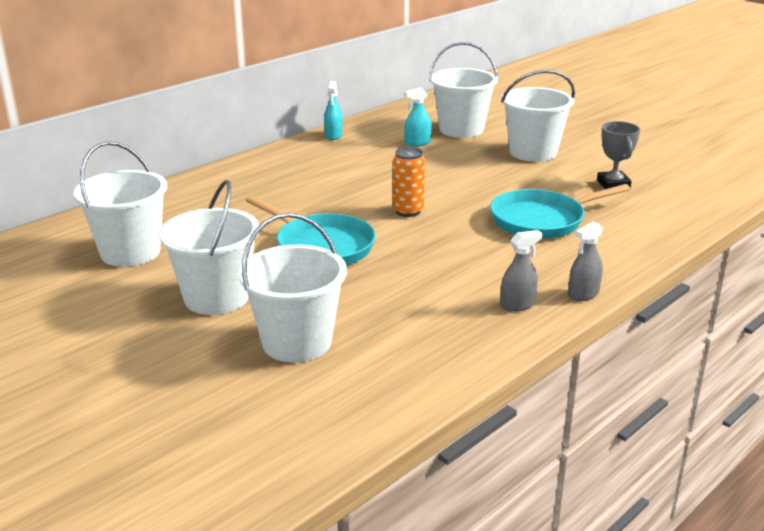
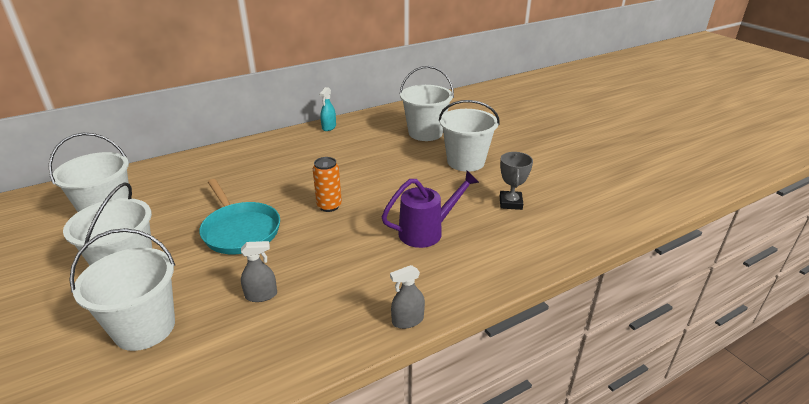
camera: 15 degrees right, 5 degrees up
(417, 143) = (384, 141): turquoise spray bottle -> none
(517, 304) = (344, 322): grey spray bottle -> grey spray bottle (261, 295)
(541, 220) = (427, 232): turquoise pan -> purple watering can

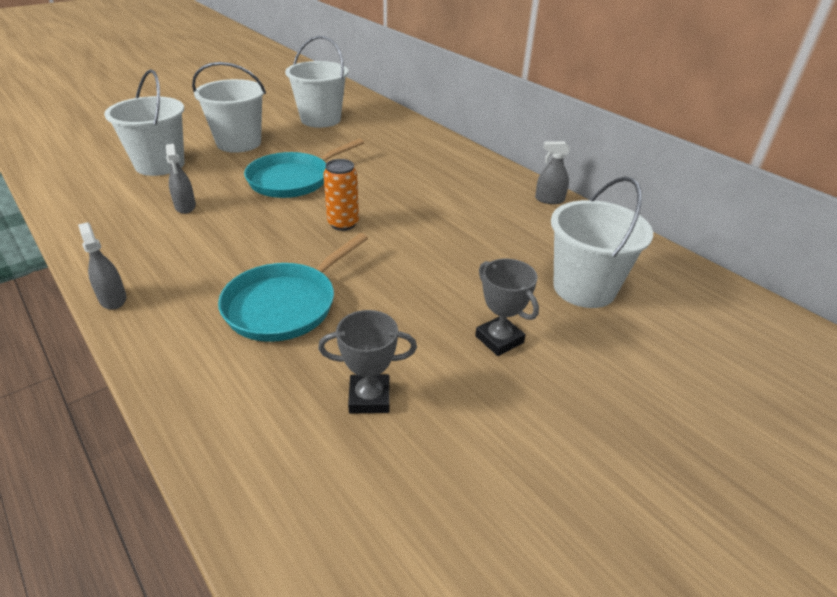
camera: 80 degrees right, 5 degrees up
(329, 127) = (549, 199): turquoise spray bottle -> grey spray bottle
(427, 232) = (285, 305): purple watering can -> turquoise pan
(465, 162) = (499, 339): white bucket -> grey trophy

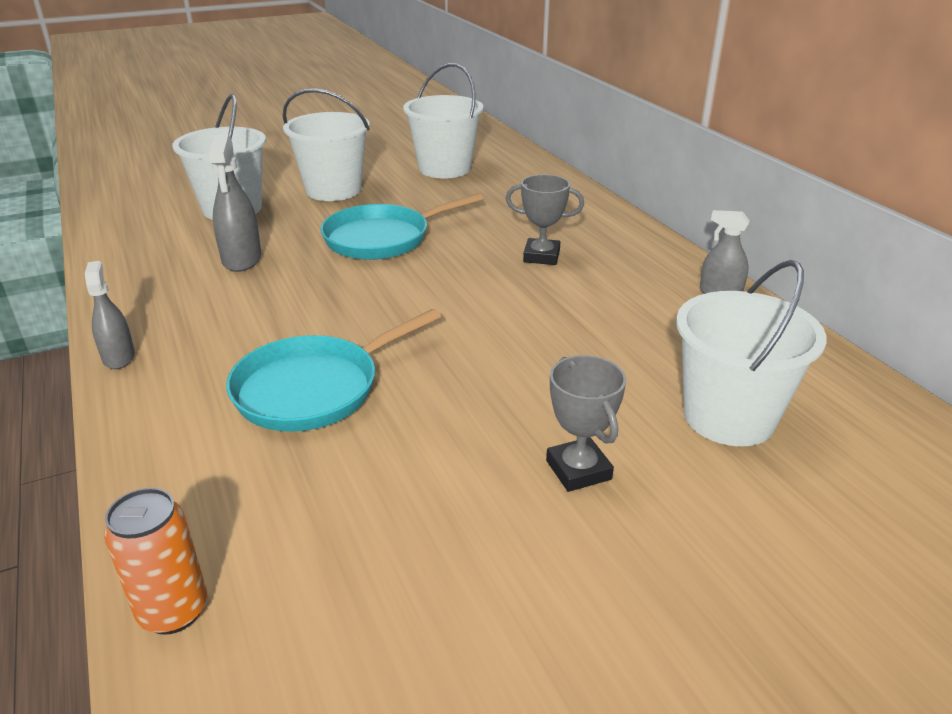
camera: 15 degrees right, 5 degrees down
(185, 206) = (242, 259): grey spray bottle -> grey spray bottle, size x1.54
(343, 224) = (424, 297): orange can -> orange can (173, 611)
(369, 398) = (374, 519): grey trophy -> grey trophy (541, 256)

